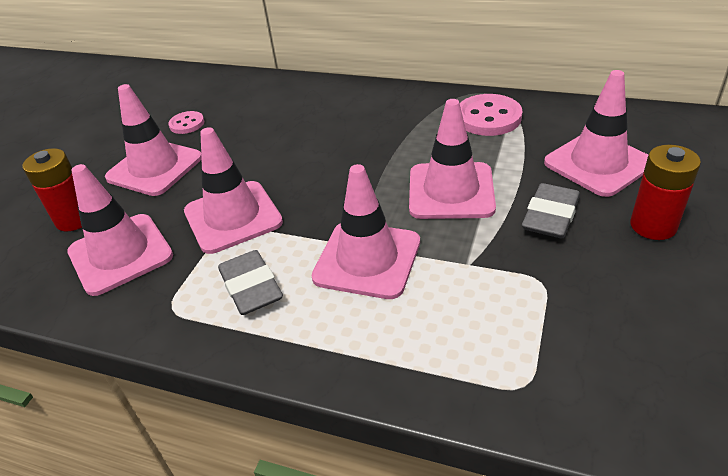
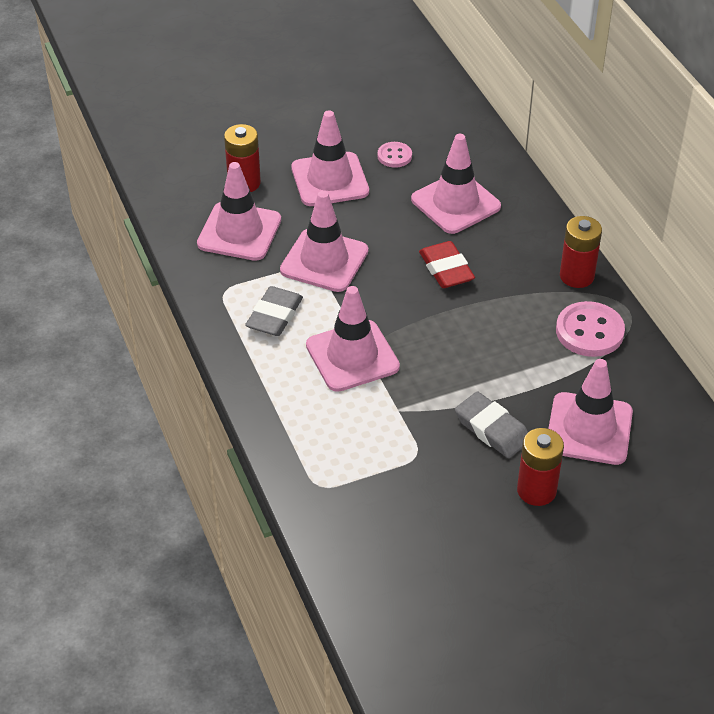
camera: 45 degrees right, 5 degrees up
(336, 154) = (446, 269): none -> red eraser
(424, 99) = (576, 276): none -> red battery
(451, 191) = (467, 360): pink traffic cone -> pink traffic cone (455, 203)
(550, 216) = (492, 429): grey eraser -> grey eraser turned 60 degrees clockwise

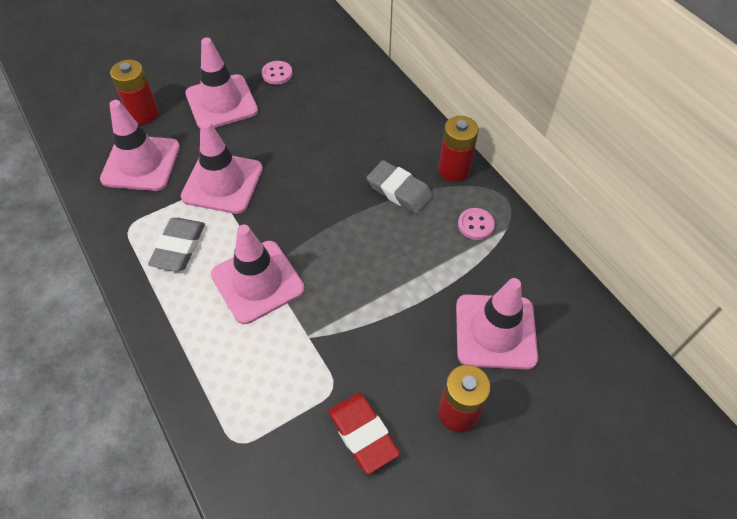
camera: 10 degrees left, 10 degrees up
(446, 269) = (336, 177): red eraser -> red eraser (362, 434)
(455, 203) = (336, 112): pink traffic cone -> none
(492, 429) = (403, 346): grey eraser -> grey eraser (399, 190)
(589, 331) = (475, 225): pink button -> pink button, size x0.57

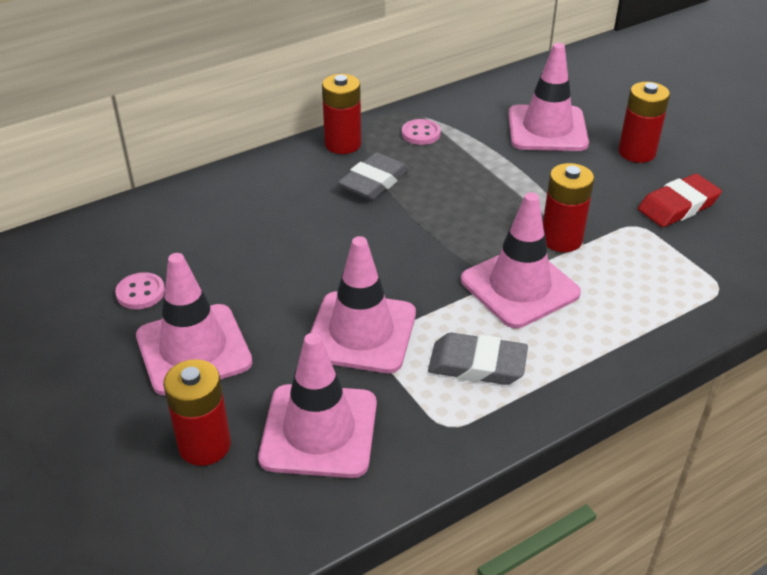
camera: 90 degrees left, 15 degrees down
(315, 320) = (561, 239): none -> red battery

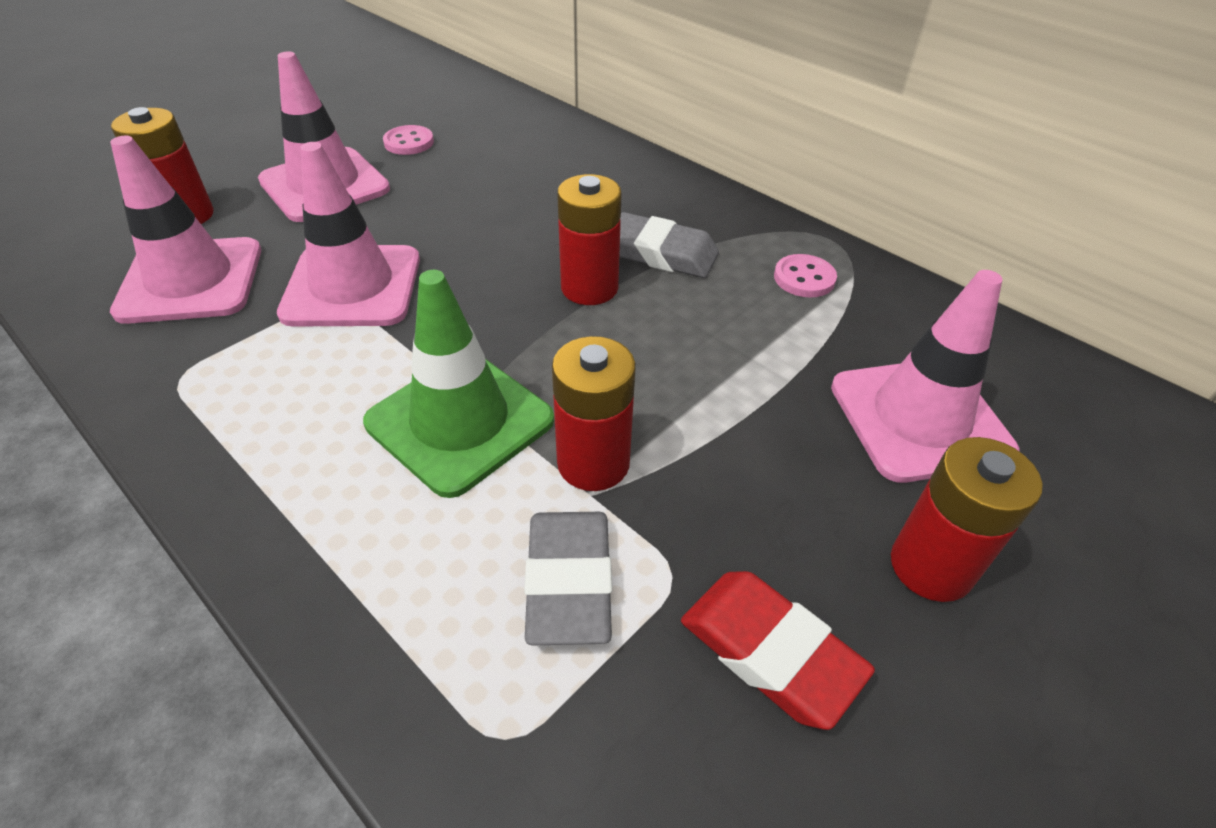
camera: 75 degrees right, 5 degrees up
(343, 144) = (734, 217): red battery -> red battery (589, 288)
(477, 365) = (288, 393): grey eraser -> grey eraser (569, 581)
(519, 287) = (460, 421): pink traffic cone -> green traffic cone

